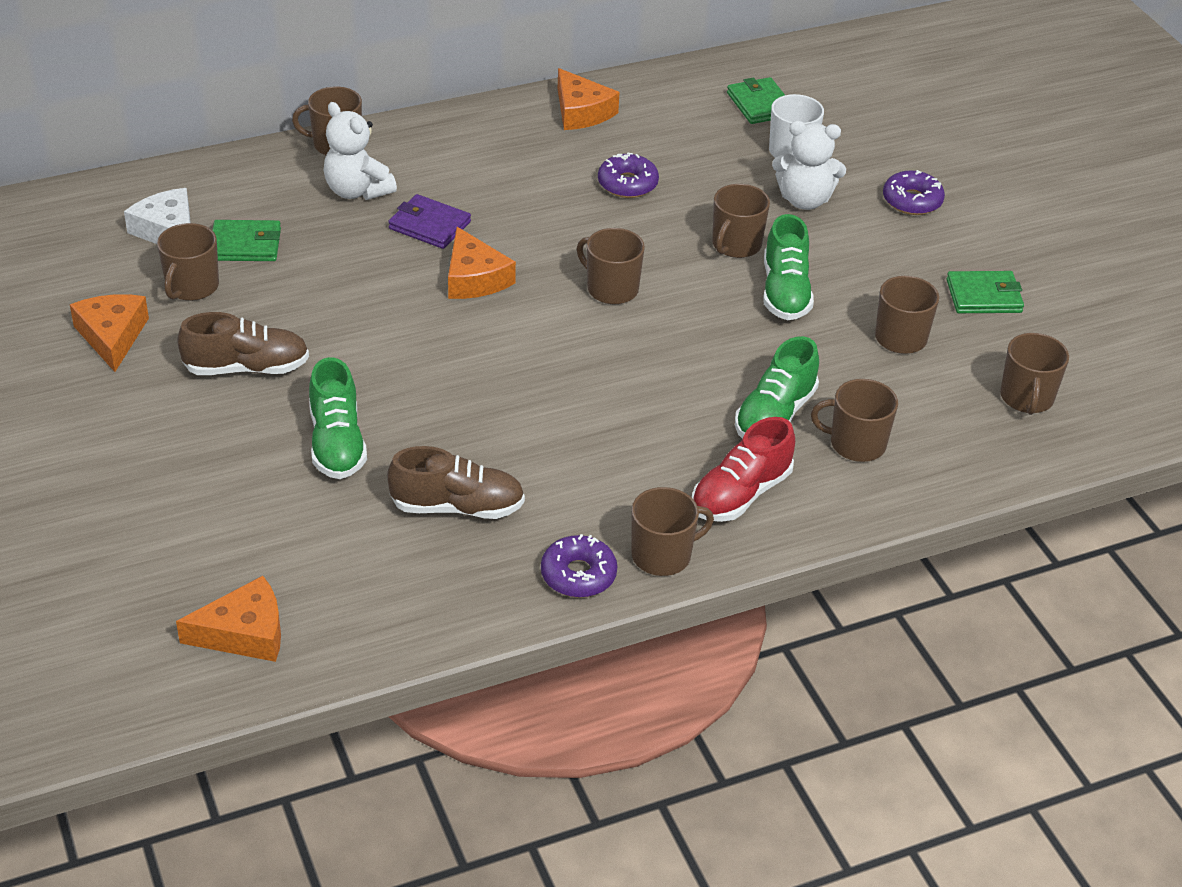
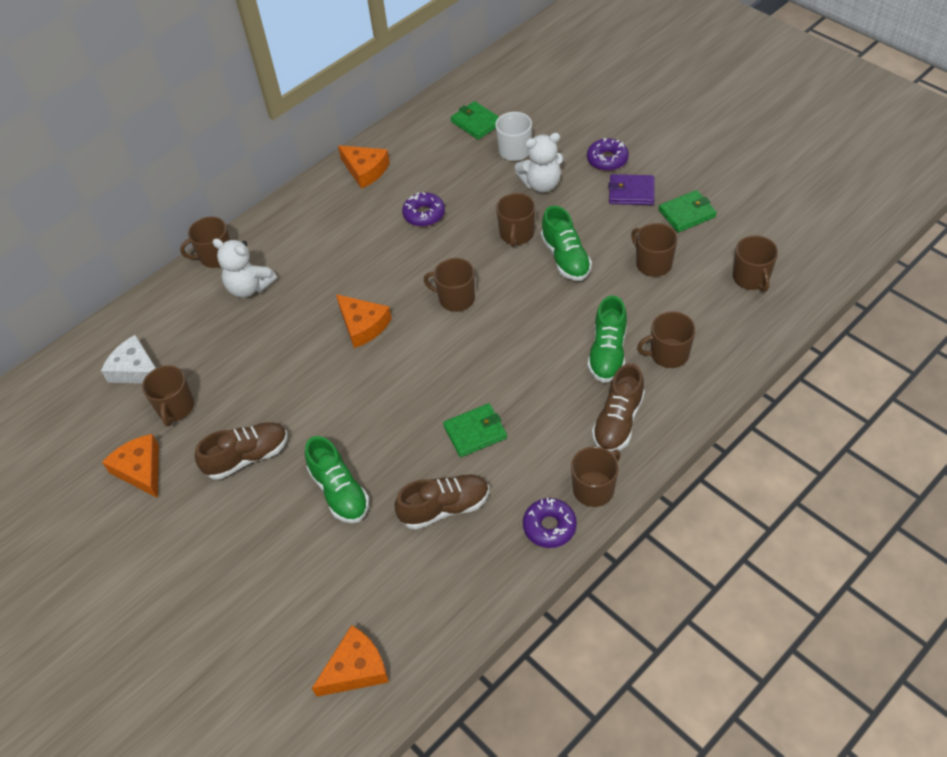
camera: 15 degrees left, 10 degrees up
(245, 245) = (195, 359): green wallet -> green wallet (475, 432)
(429, 225) = (312, 296): purple wallet -> purple wallet (631, 192)
(740, 494) = (618, 421): red shoe -> brown shoe

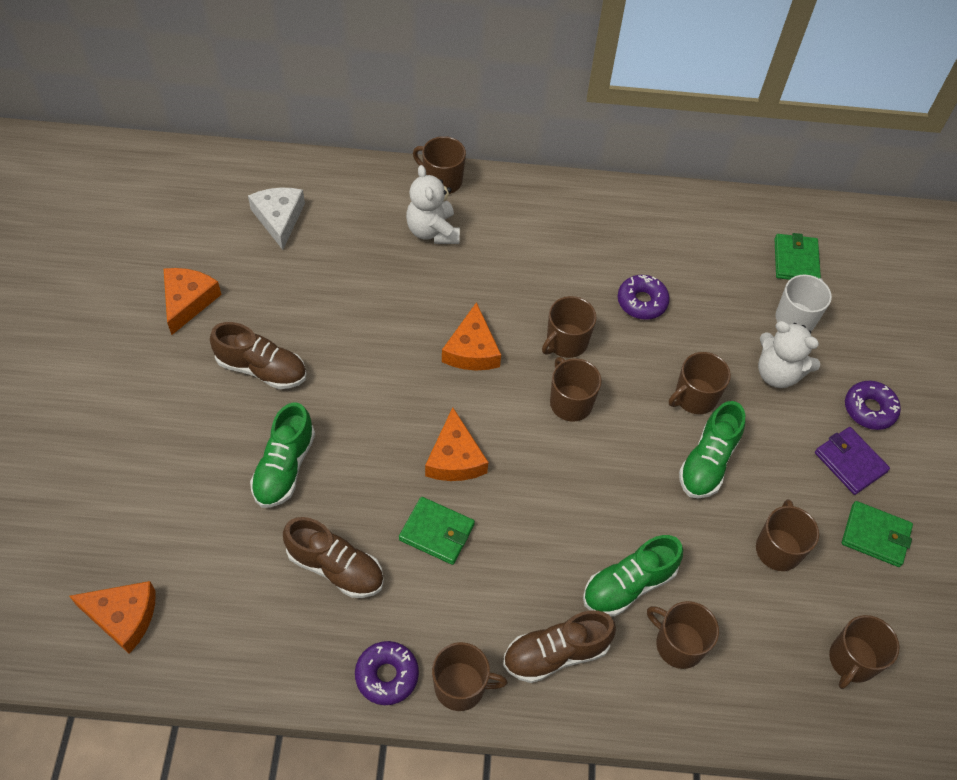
camera: 40 degrees right, 5 degrees up
(175, 408) = (266, 277): brown mug -> brown mug (566, 342)
(365, 170) = (645, 216): orange cheese -> orange cheese (455, 458)

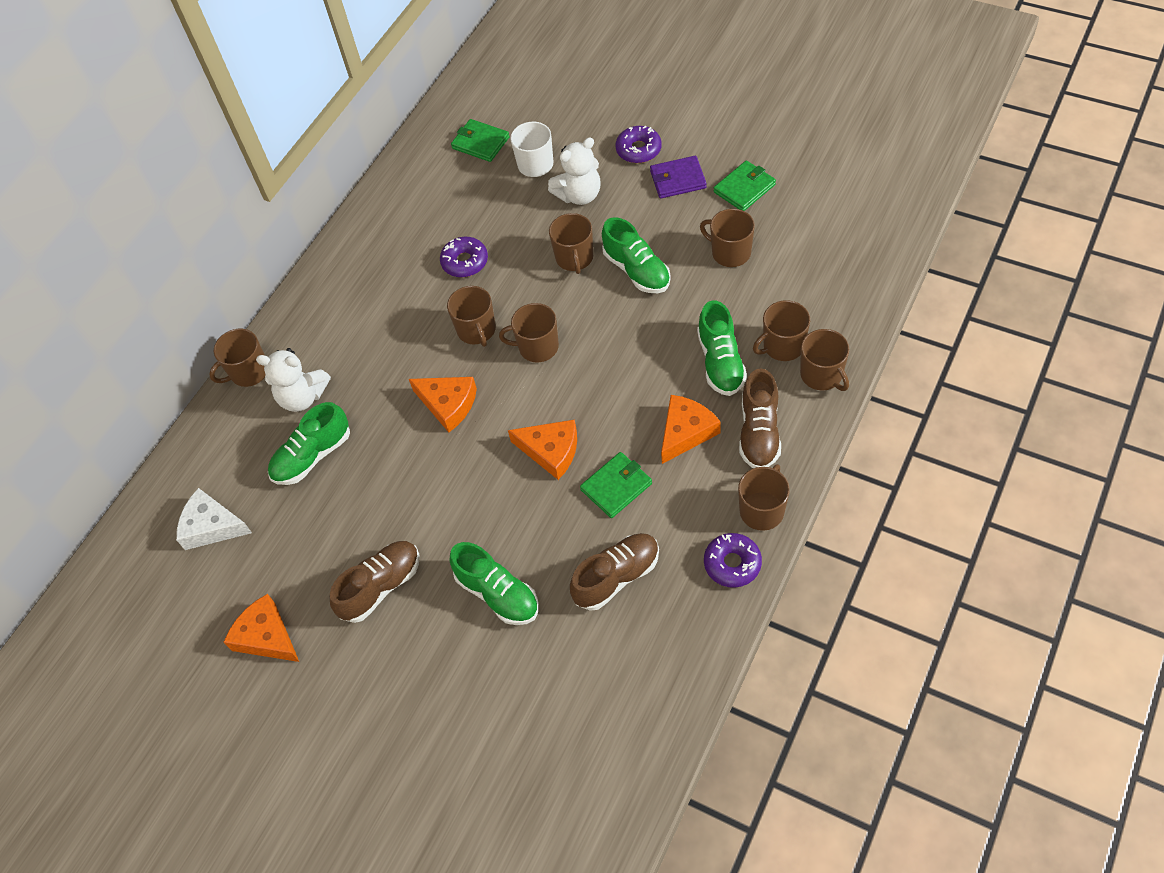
camera: 55 degrees left, 0 degrees up
(123, 617) = (592, 775): orange cheese -> orange cheese (686, 432)
(375, 263) = (312, 456): none -> green shoe
(852, 660) = (835, 241): brown mug -> brown mug (822, 375)

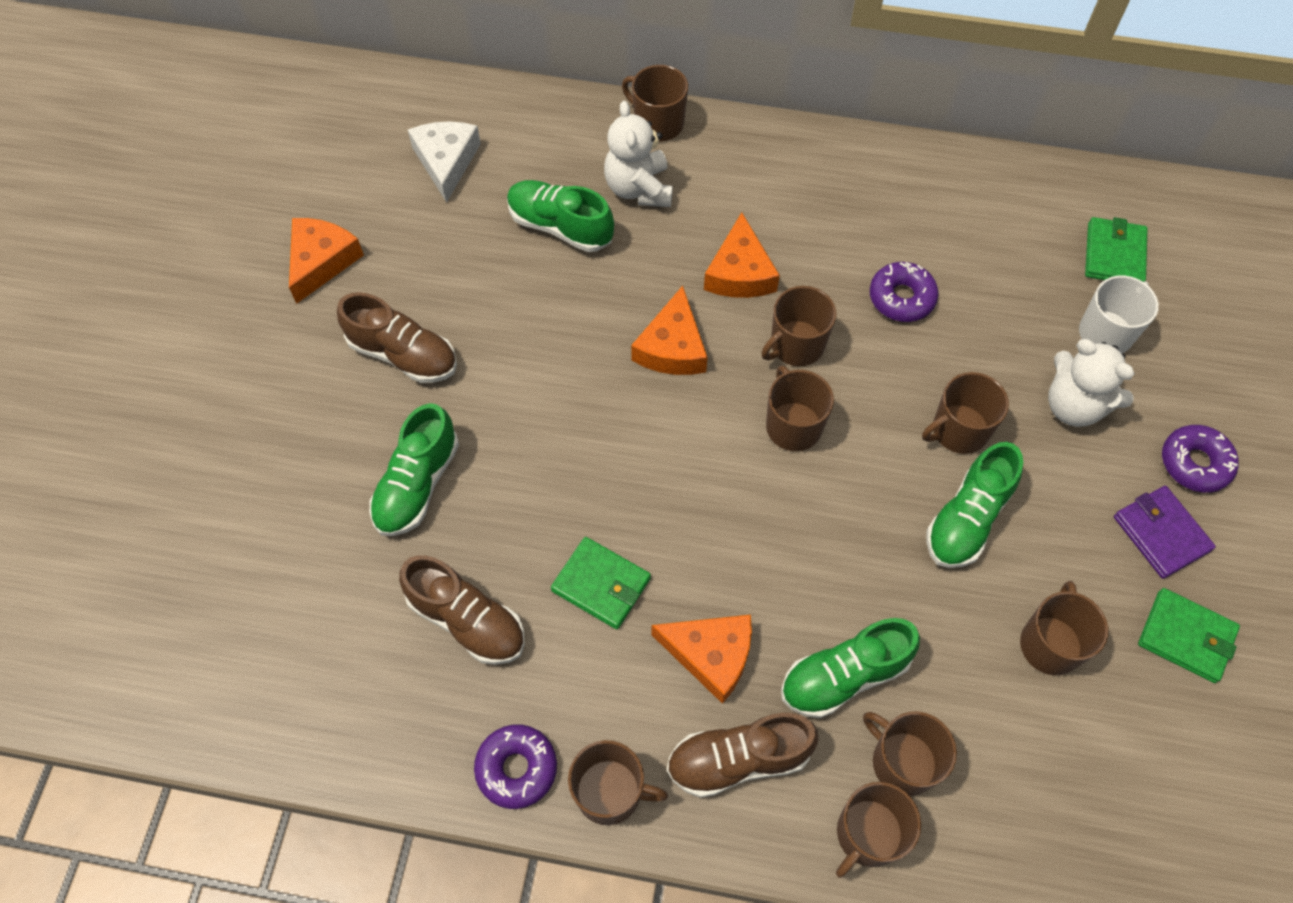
camera: 65 degrees right, 5 degrees up
(551, 451) = (635, 488): orange cheese -> orange cheese (740, 272)

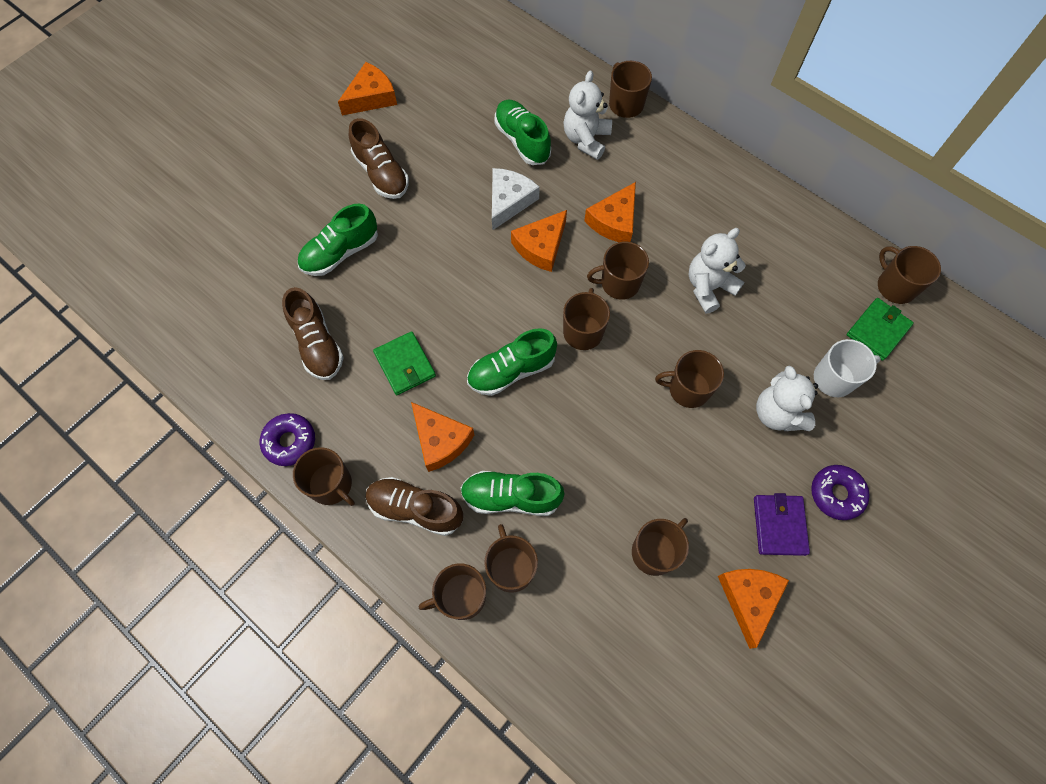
camera: 30 degrees right, 5 degrees up
(446, 161) = (480, 70): white cheese -> white cheese (509, 201)
(901, 298) = (708, 287): purple donut -> white teddy bear
(967, 519) = (655, 446): green shoe -> green shoe (511, 371)
(1099, 195) = (895, 286): none -> brown mug
(1186, 637) = (749, 599): green wallet -> orange cheese

